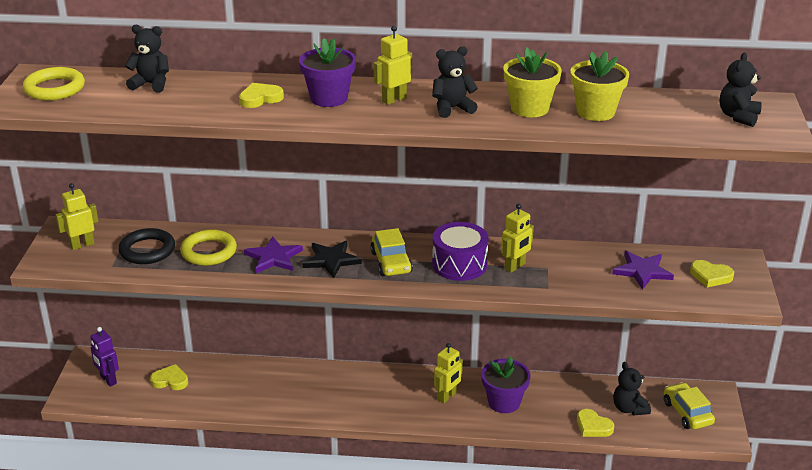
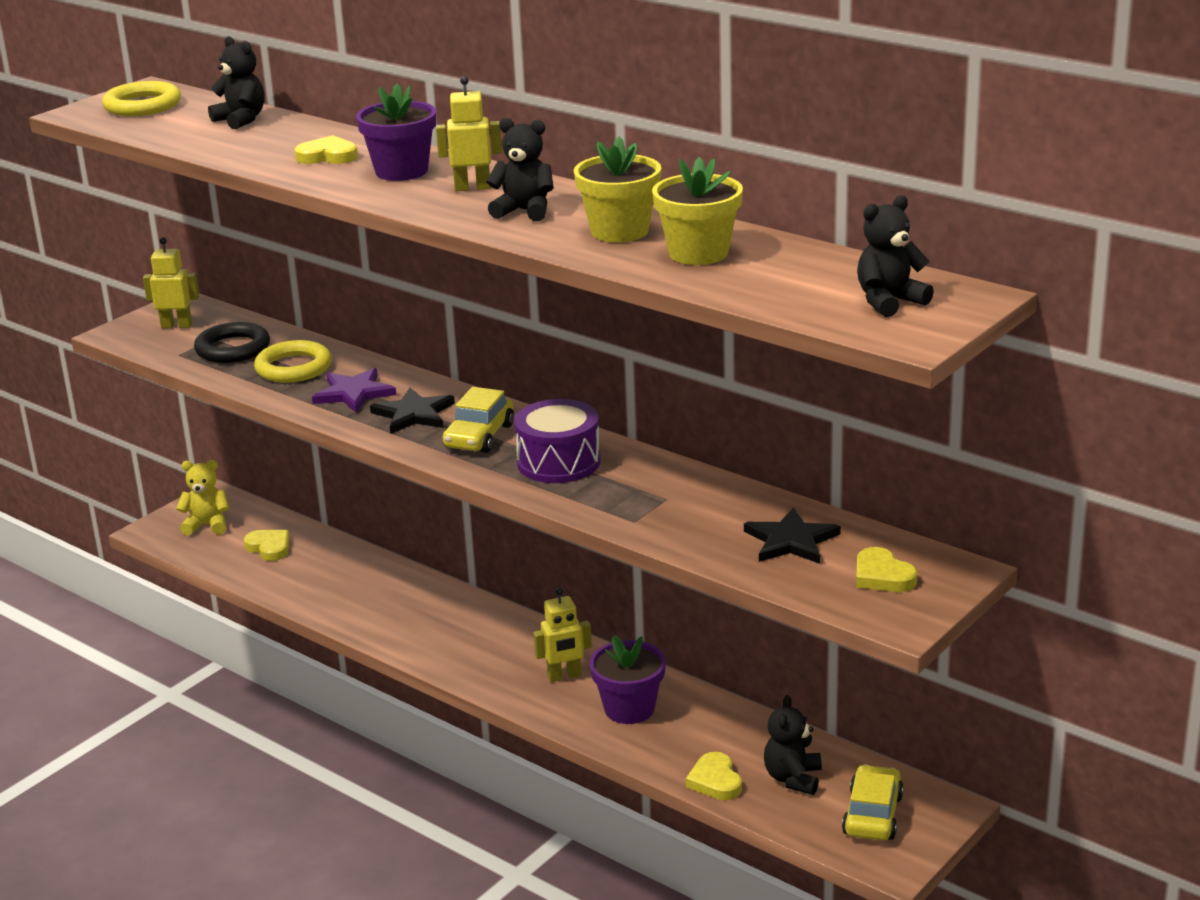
camera: 35 degrees right, 5 degrees down
(108, 380) = (207, 525): purple robot -> yellow teddy bear
(515, 266) = (625, 485): yellow robot -> none
(642, 271) = (791, 541): purple star -> black star

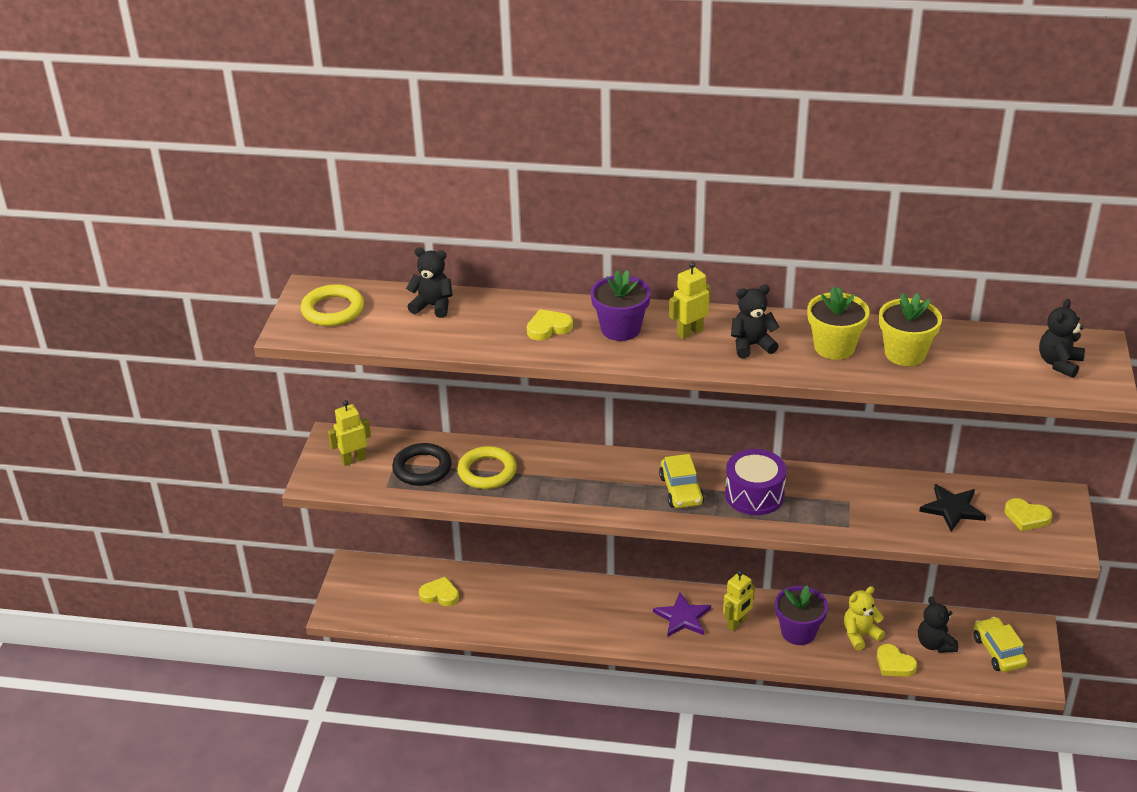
camera: 30 degrees left, 10 degrees up
(207, 525) = (374, 592): yellow teddy bear -> yellow teddy bear (860, 635)
(354, 393) = (556, 481): purple star -> purple star (683, 617)
(414, 414) = (617, 486): black star -> none

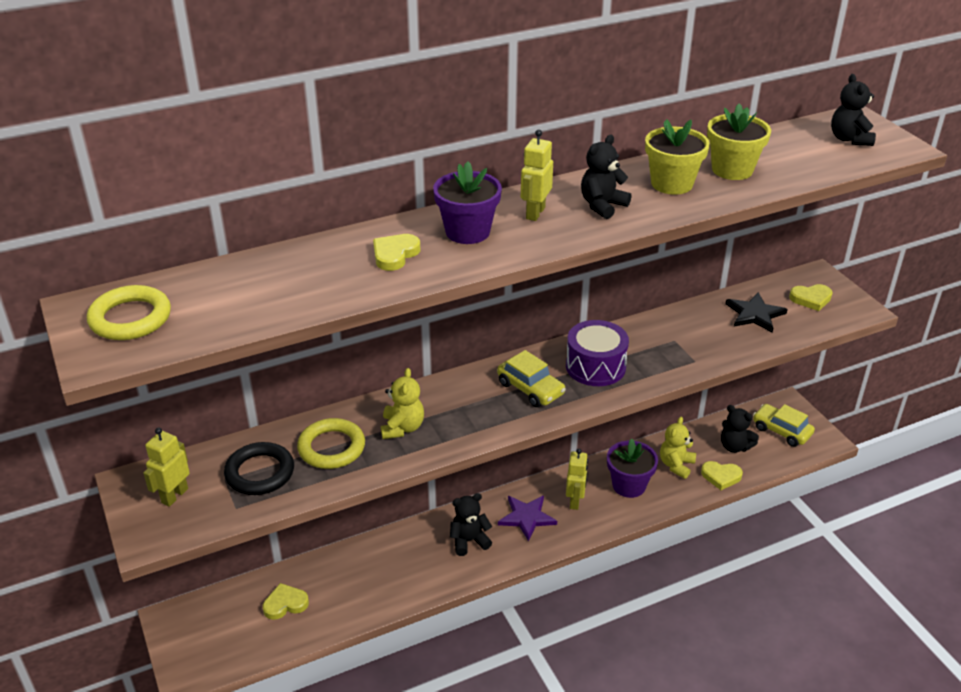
camera: 35 degrees left, 0 degrees up
(433, 306) = (247, 275): black teddy bear -> black teddy bear (469, 541)
(551, 479) = (402, 428): none -> yellow teddy bear

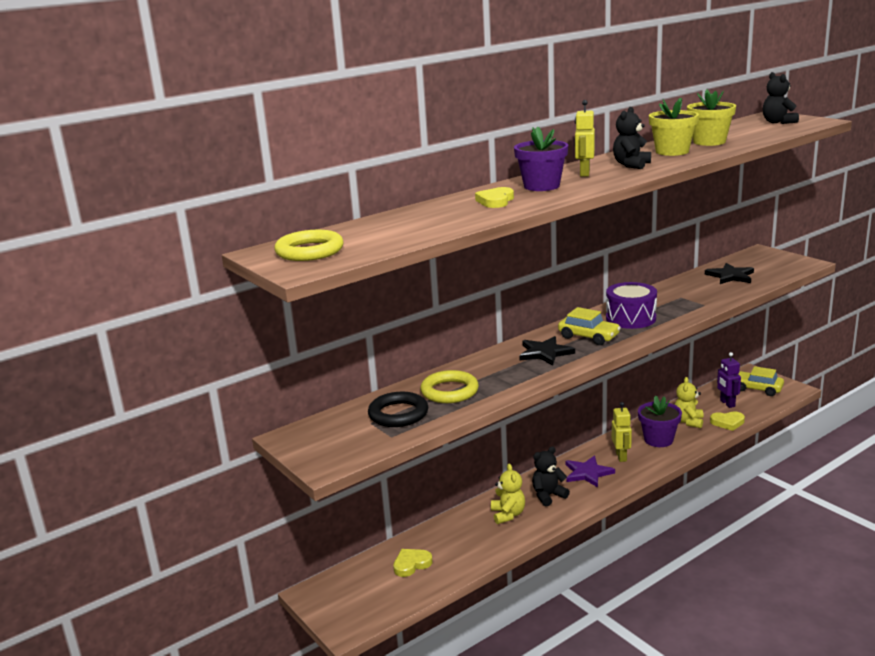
camera: 10 degrees left, 15 degrees down
(174, 495) = (332, 438): yellow robot -> none
(402, 428) = (500, 372): yellow teddy bear -> yellow teddy bear (508, 514)
(467, 406) = (545, 353): none -> black star
(734, 446) = (727, 403): black teddy bear -> purple robot
(811, 299) = (765, 263): yellow heart -> none

